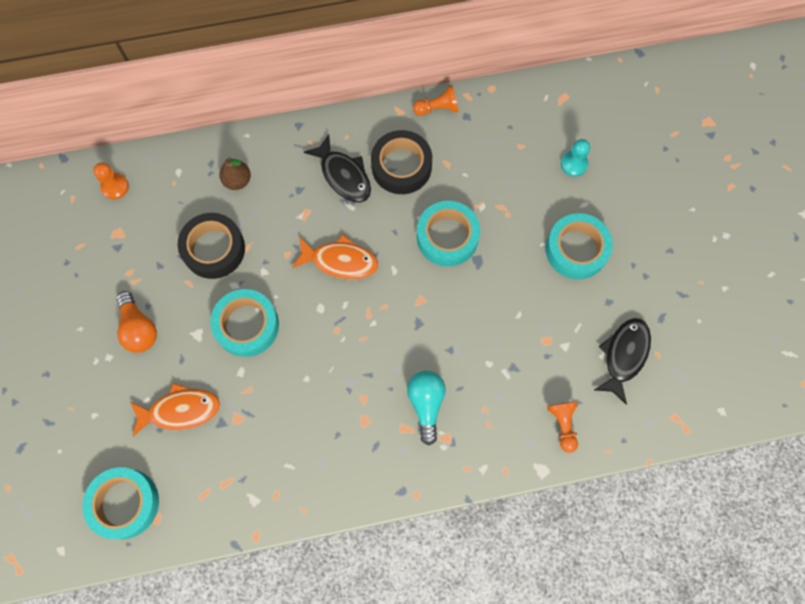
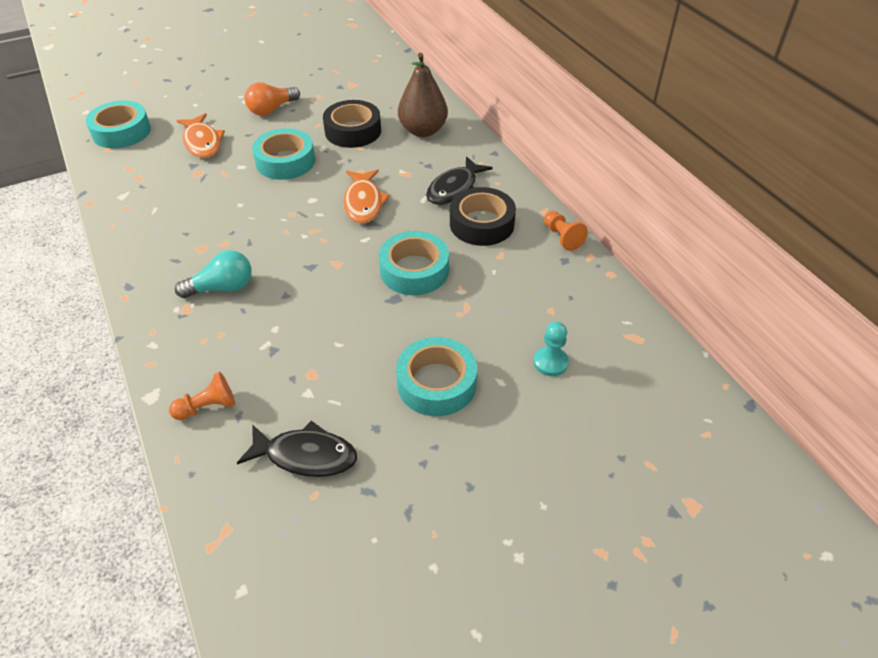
camera: 75 degrees right, 25 degrees down
(115, 187) = (392, 75): orange pawn -> none
(237, 180) = (423, 130): brown pear -> brown pear, size x1.75

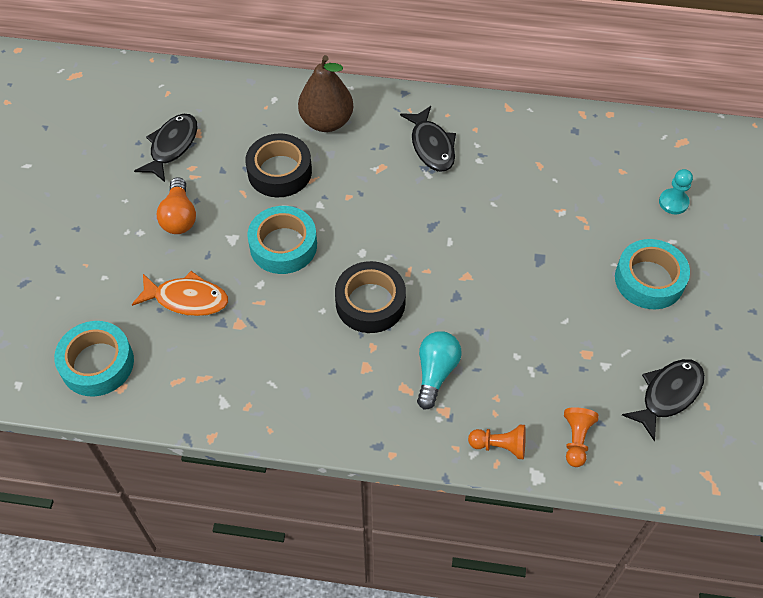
camera: 55 degrees left, 10 degrees up
(330, 81) = (172, 146): none -> black fish
(363, 203) = (398, 218): orange fish -> none
(414, 270) = (516, 228): turquoise tape -> none
(481, 224) = (492, 155): black tape -> black tape (370, 302)
(562, 237) = (548, 116): orange pawn -> orange pawn (499, 446)

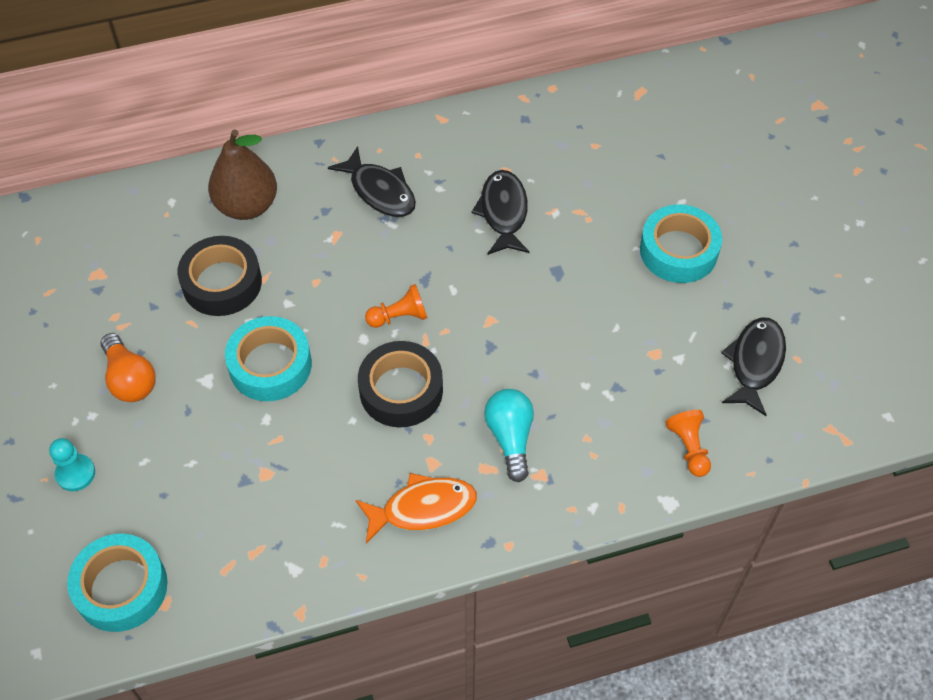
camera: 25 degrees left, 0 degrees up
(172, 146) = (77, 300): black fish -> black fish (503, 212)
(187, 299) = (190, 470): orange fish -> orange fish (423, 508)
(499, 446) = (615, 487): orange pawn -> orange pawn (399, 316)
(673, 202) = (662, 160): turquoise pawn -> turquoise pawn (75, 473)

